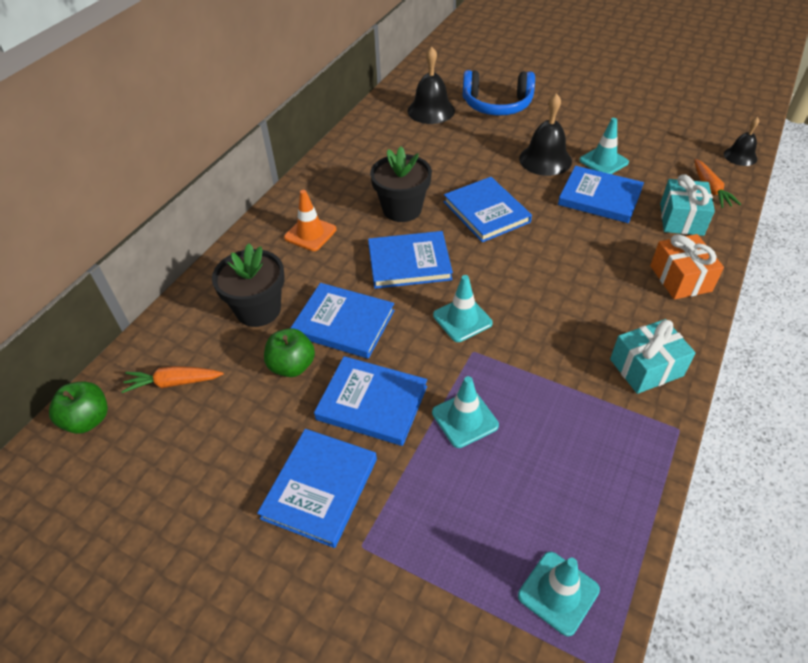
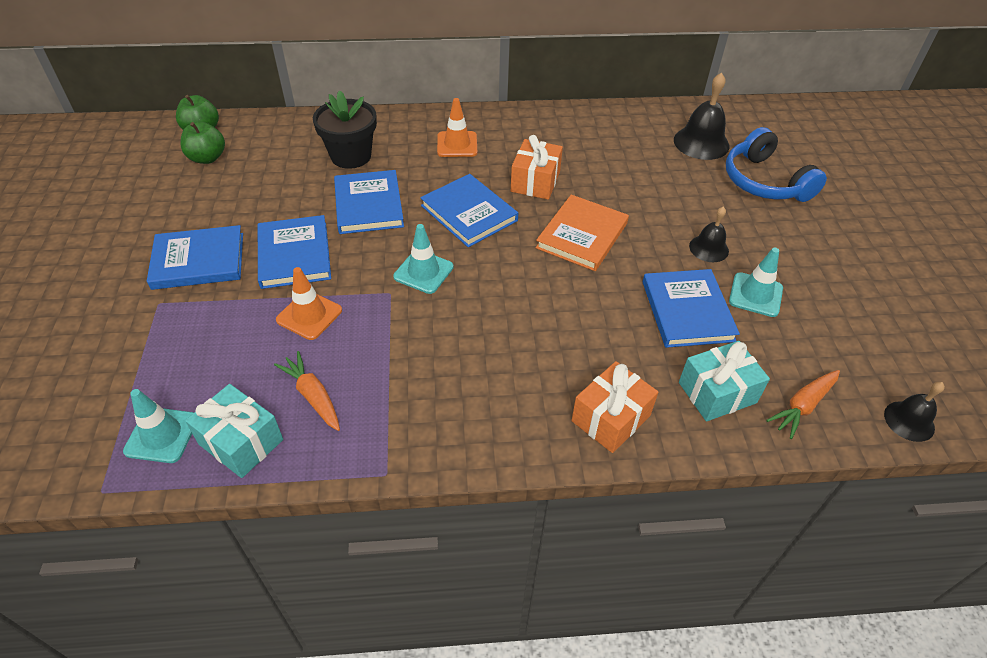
camera: 55 degrees right, 0 degrees up
(174, 383) = (254, 150): orange carrot -> orange carrot (313, 396)
(292, 366) = (305, 197): green apple -> green apple (207, 158)
(402, 209) = (535, 182): black flower pot -> orange gift
(465, 419) = (309, 315): turquoise traffic cone -> orange traffic cone
(486, 212) = (582, 235): blue book -> orange book
(545, 159) = (709, 248): black bell -> black bell, size x0.61
(646, 367) = (452, 424): turquoise gift -> turquoise gift (241, 442)

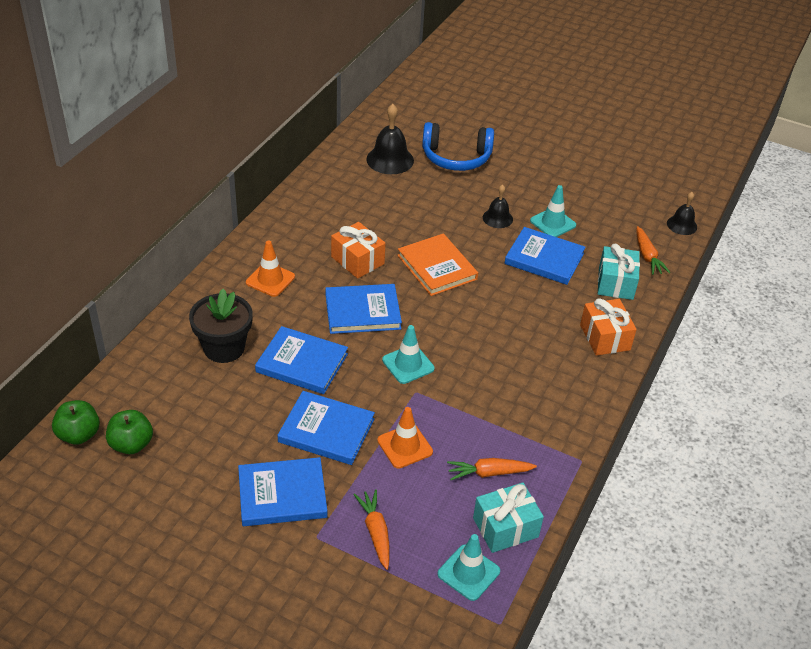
camera: 60 degrees left, 5 degrees down
(183, 341) = (375, 532): none -> orange carrot
(198, 261) = (282, 494): blue book -> blue book turned 60 degrees clockwise

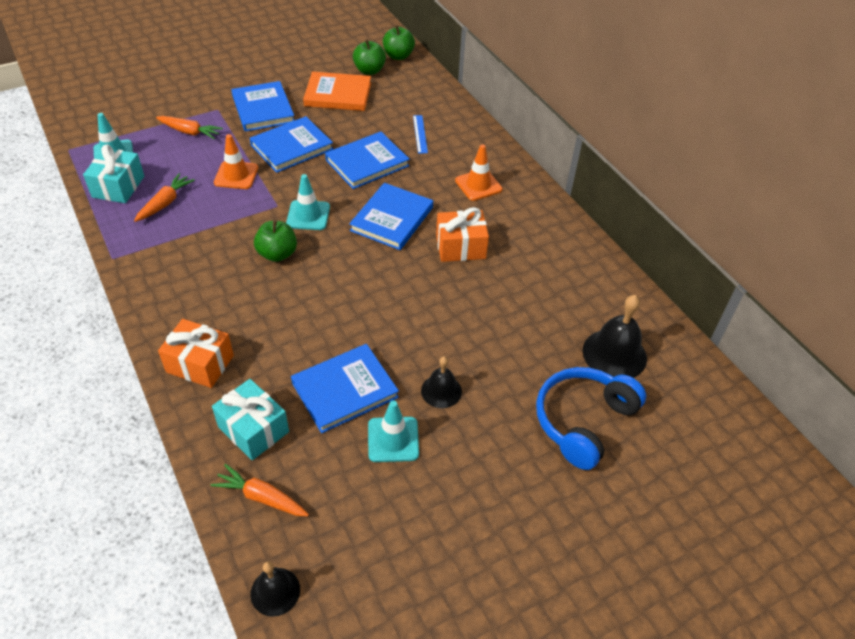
camera: 125 degrees right, 5 degrees up
(224, 348) = (420, 134): black flower pot -> blue ruler
(282, 494) = (263, 109): blue book -> blue book turned 45 degrees counterclockwise
(437, 267) = (405, 296): orange book -> orange book (338, 94)
(469, 358) = (277, 254): none -> green apple

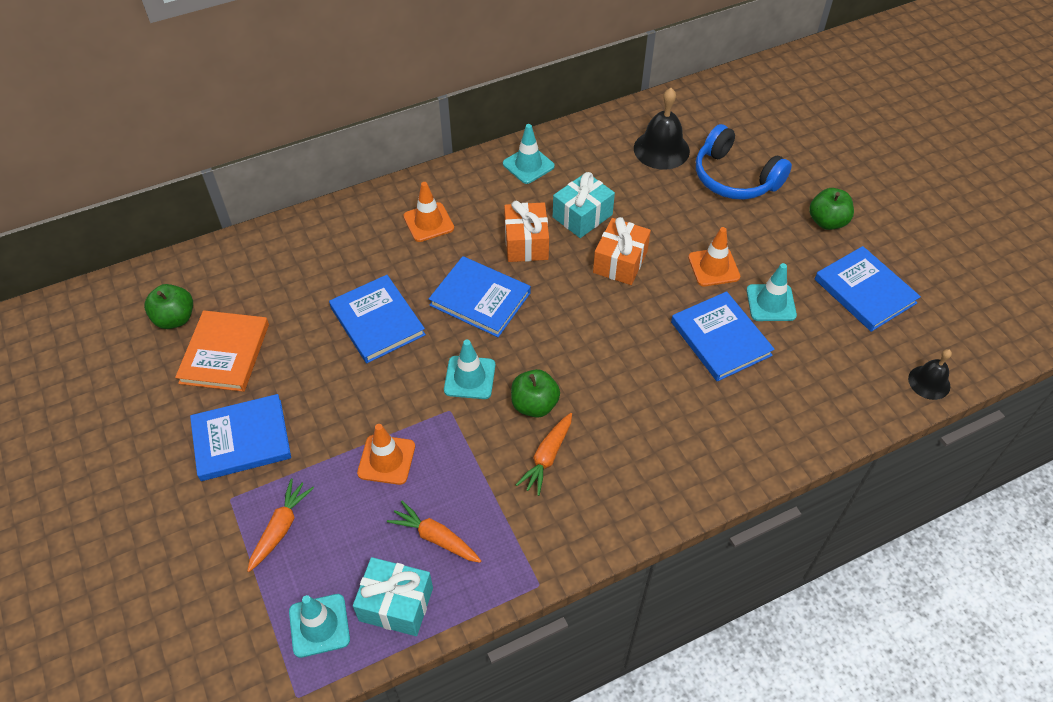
camera: 85 degrees left, 5 degrees up
(200, 364) = (700, 464): orange gift -> orange gift (620, 262)
(253, 429) = (775, 409): turquoise gift -> turquoise gift (582, 216)
(261, 497) = (846, 398): orange carrot -> orange carrot (547, 457)
(292, 147) = (335, 401): blue book -> blue book (865, 291)
(398, 56) = (147, 286): green apple -> green apple (827, 222)
(420, 134) = (327, 269): blue ruler -> none
(441, 391) = (713, 267): black bell -> orange traffic cone
(565, 247) = (528, 165): none -> turquoise traffic cone

